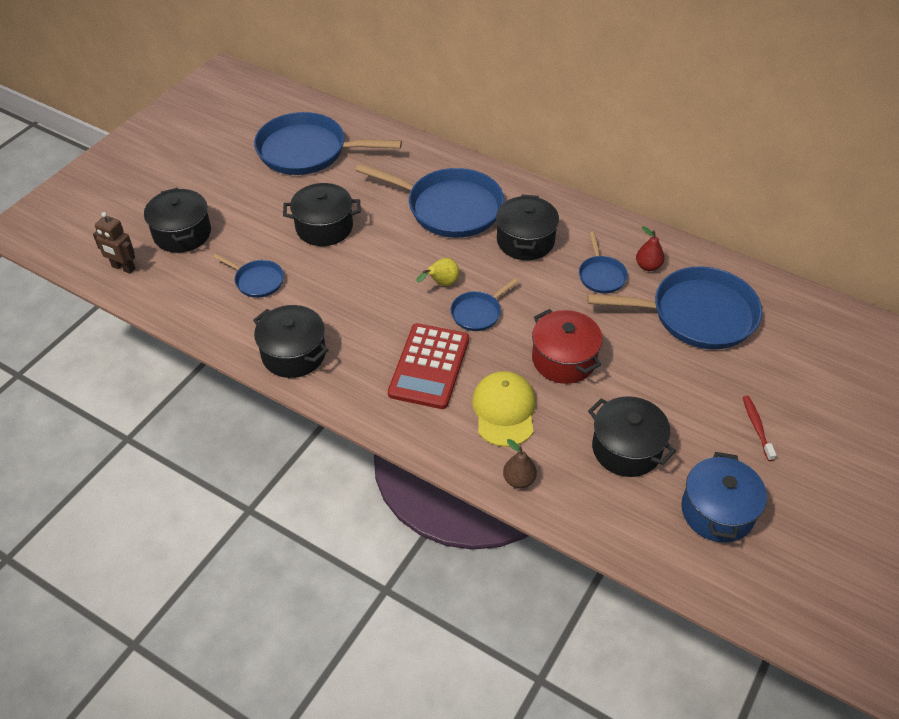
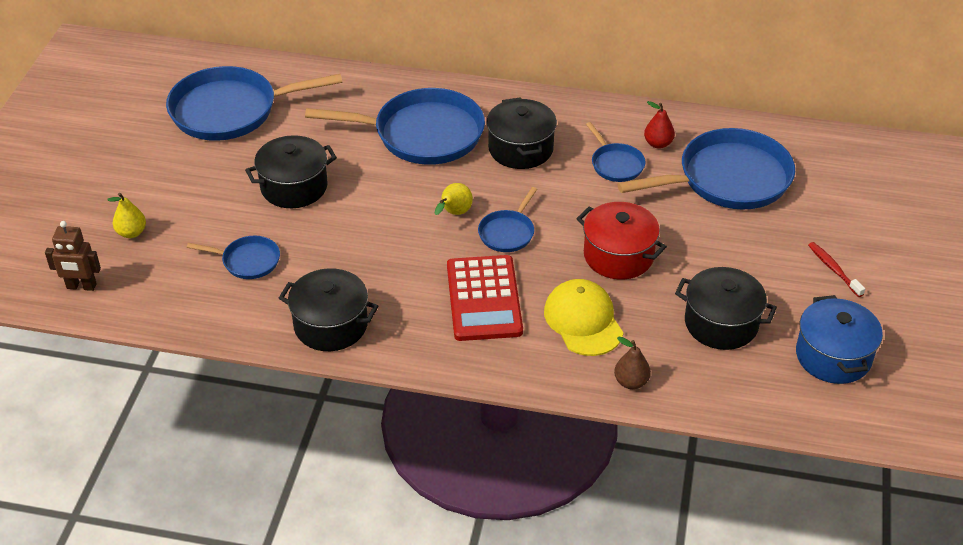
camera: 20 degrees left, 5 degrees down
(182, 233) = (131, 233): black pot -> yellow pear

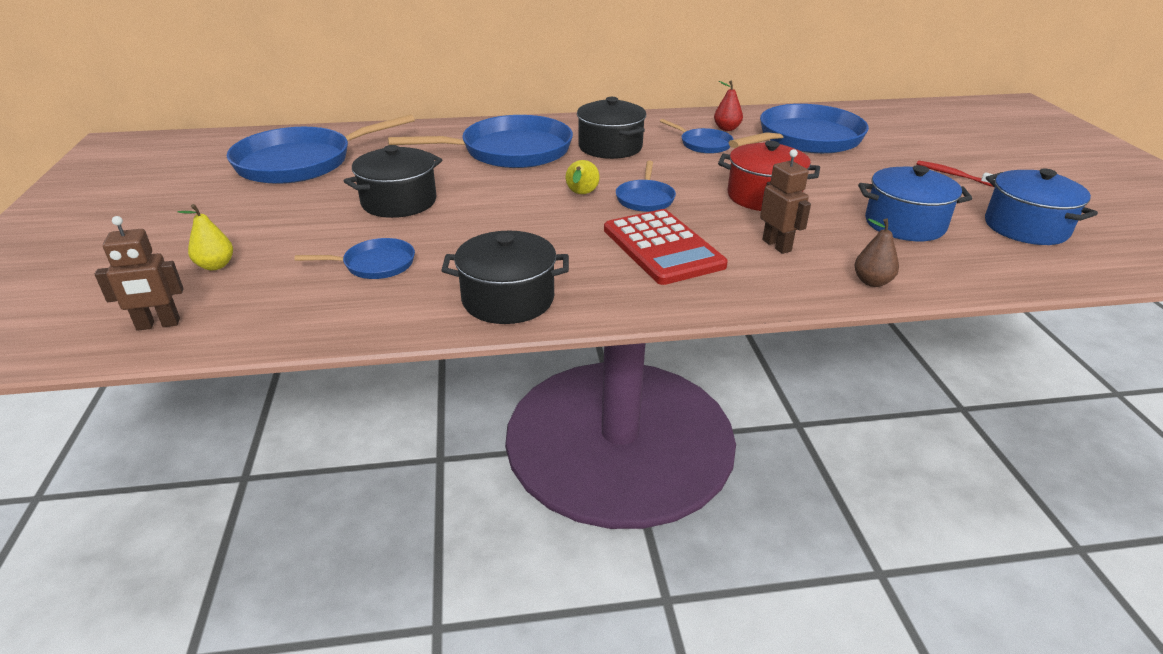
camera: 20 degrees left, 10 degrees down
(583, 320) = (777, 245): yellow cap -> brown robot
(721, 323) = (904, 224): black pot -> blue pot

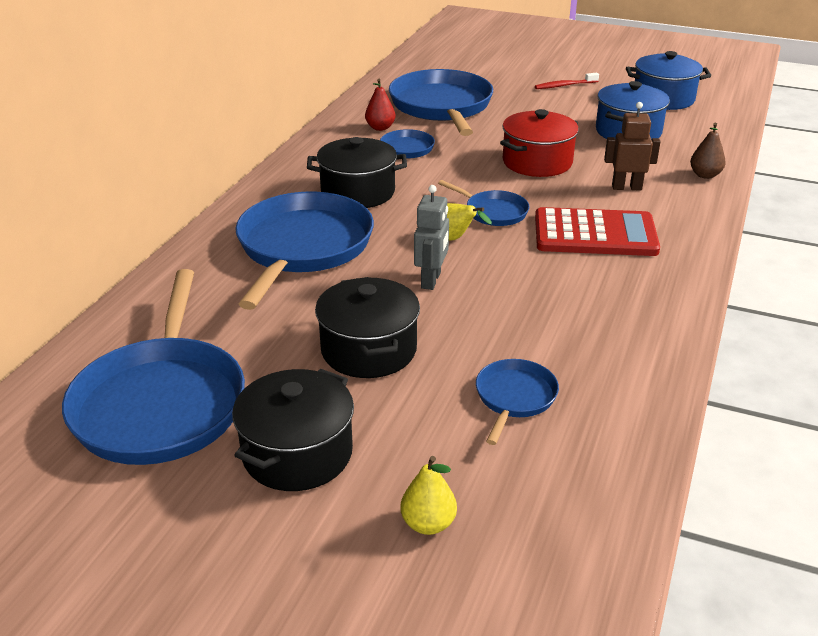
camera: 60 degrees left, 0 degrees up
(158, 325) = (555, 591): brown robot -> none
(508, 299) = (639, 335): black pot -> black pot (297, 453)
(510, 200) = (431, 280): none -> grey robot

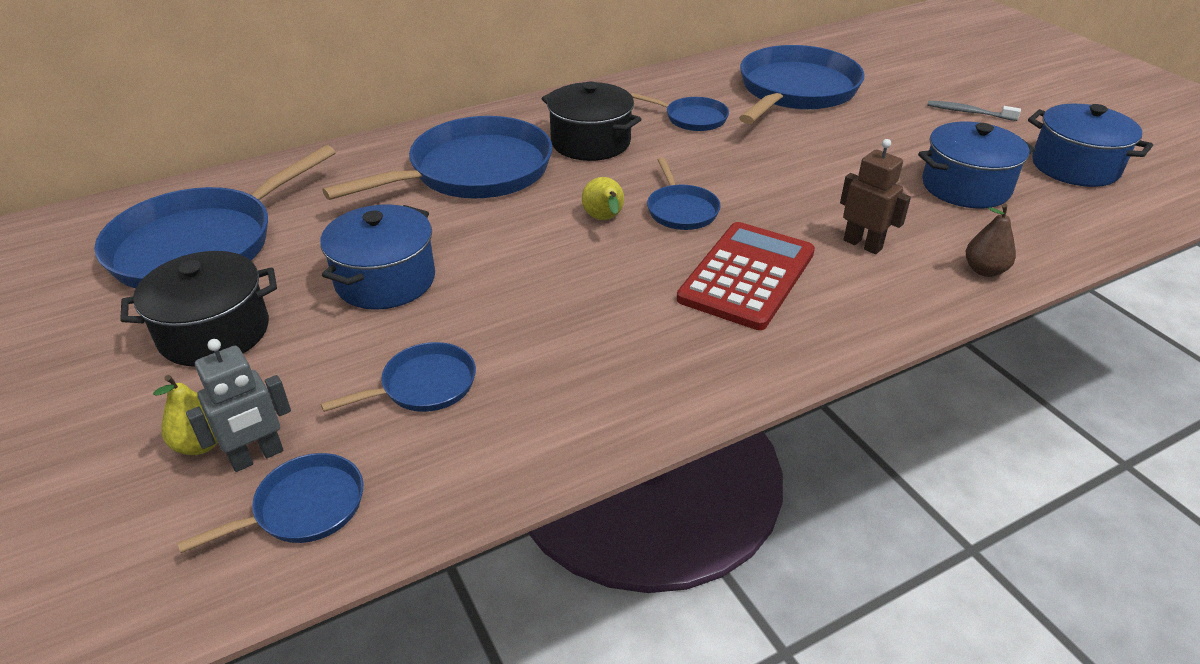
camera: 40 degrees right, 5 degrees up
(368, 350) = (385, 280): black pot -> blue pot
(380, 128) = (703, 91): red pear -> none
(431, 280) = (526, 247): grey robot -> grey robot (257, 457)
(537, 162) = (805, 180): red pot -> none
(564, 85) = (968, 112): red toothbrush -> grey toothbrush
(567, 510) = (304, 508): none -> blue pan
(595, 234) = (747, 276): red calculator -> red calculator turned 105 degrees counterclockwise

